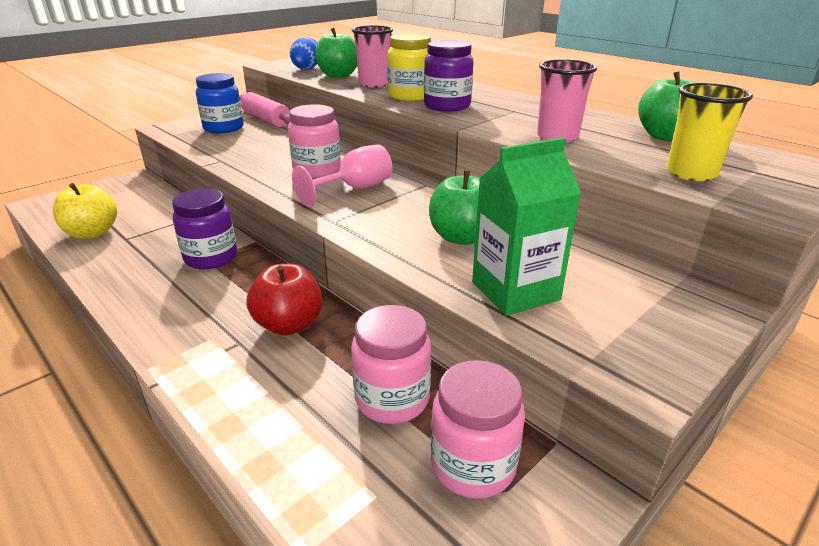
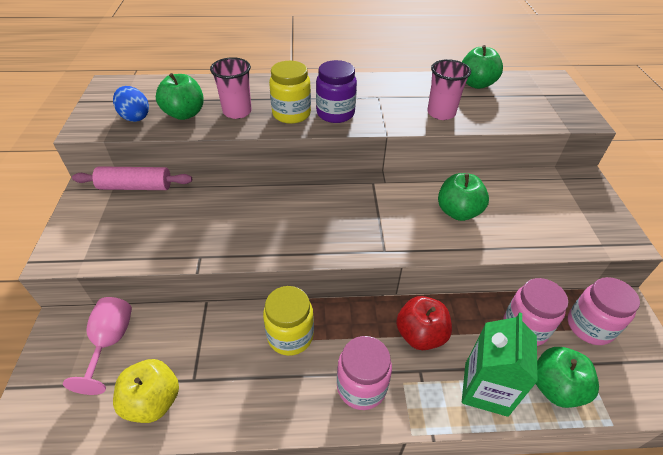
camera: 50 degrees left, 15 degrees up
(211, 257) = (290, 336): purple jar -> yellow jar
(223, 128) = (119, 220): blue jar -> none
(314, 464) = (555, 387): none -> green apple
(317, 170) = (290, 215): pink jar -> pink jar (361, 386)
(355, 189) = (345, 215): pink goblet -> pink goblet (110, 342)
(515, 291) = (531, 230): green carton -> green carton (486, 388)
(691, 173) = (530, 111): yellow cup -> none

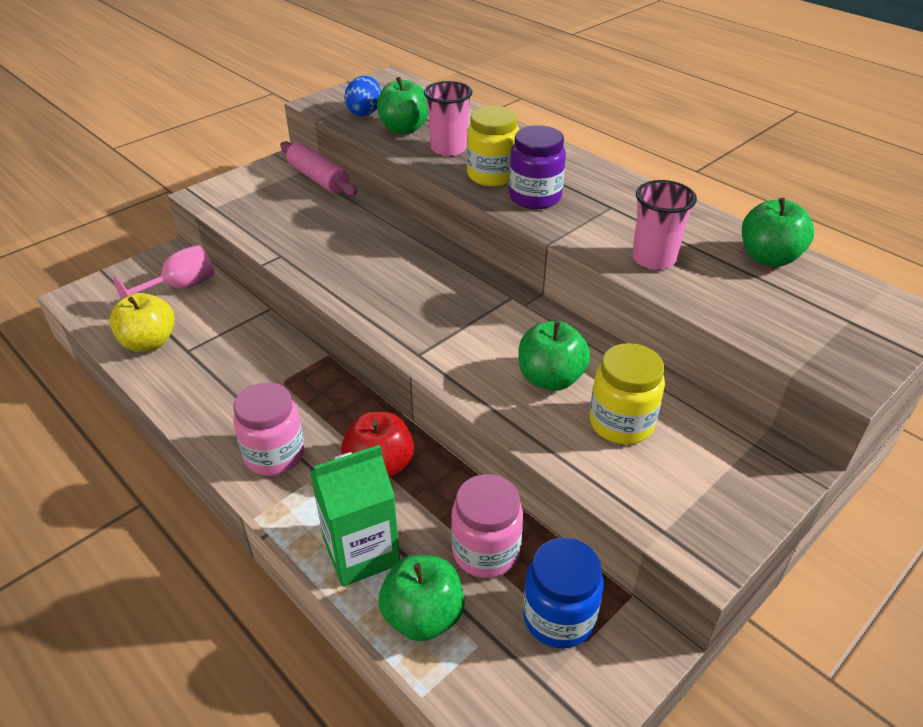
camera: 50 degrees right, 5 degrees down
(290, 336) = (285, 378): yellow jar -> yellow jar (621, 423)
(589, 326) = (558, 617): pink jar -> blue jar

